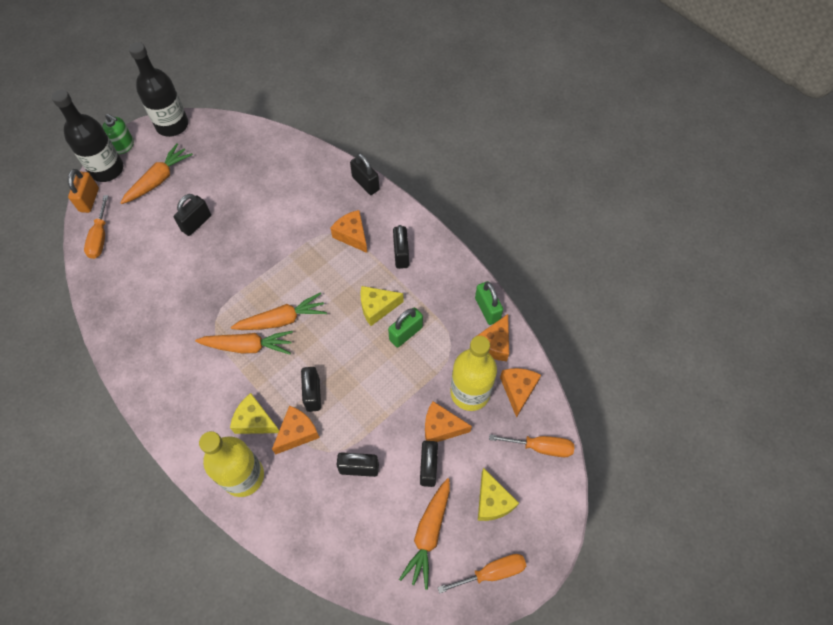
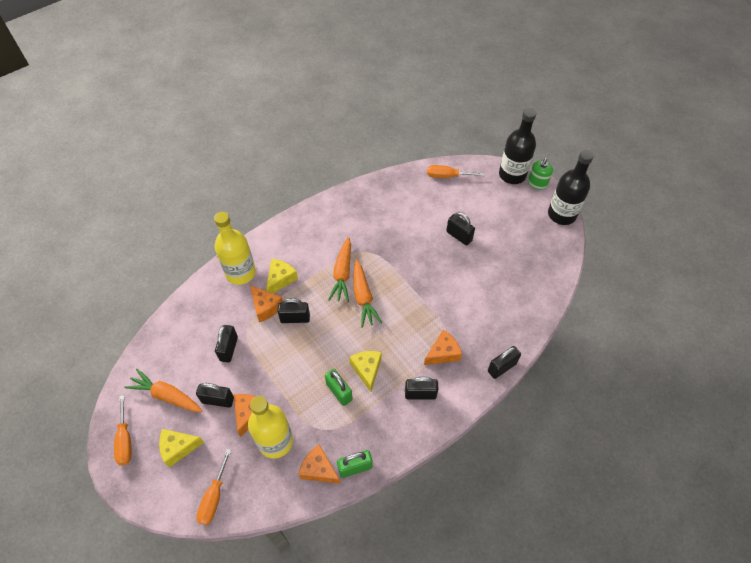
camera: 95 degrees right, 5 degrees down
(89, 200) = (482, 166): orange padlock -> none
(159, 180) = (502, 208): orange carrot -> none
(518, 390) = (270, 485): orange cheese -> none

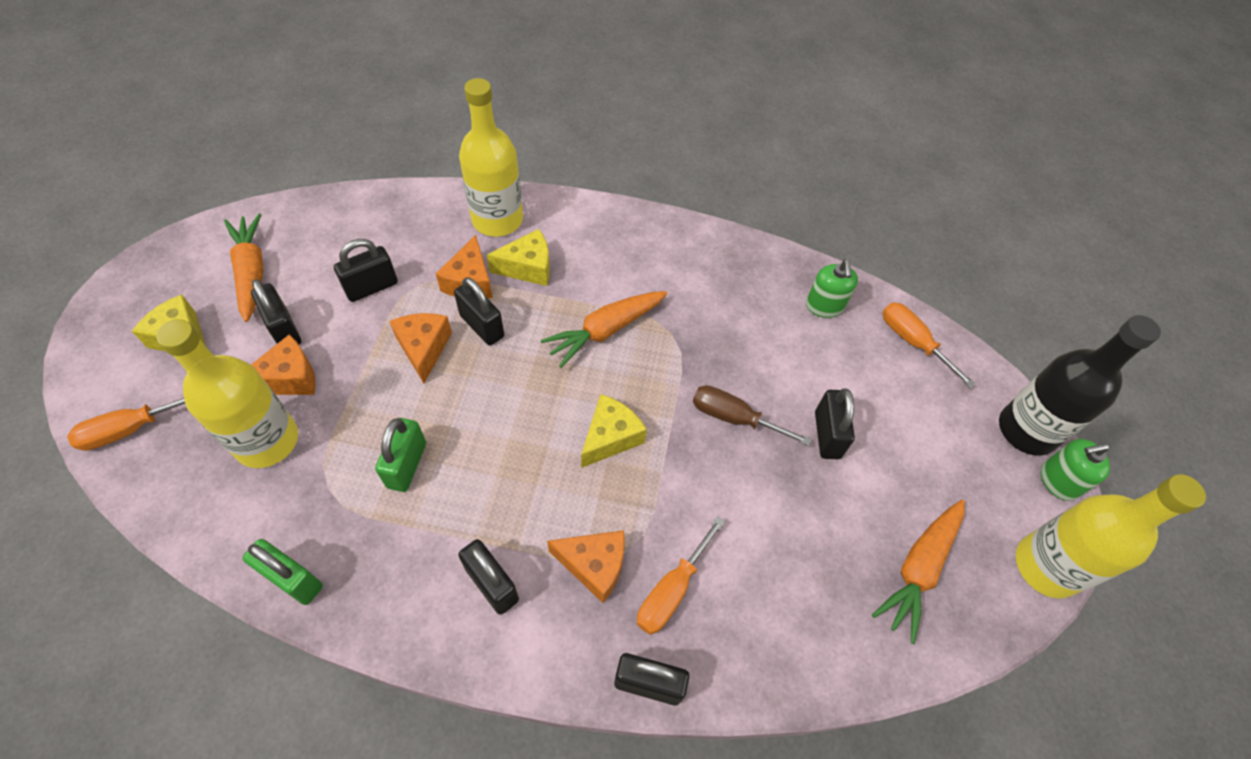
camera: 45 degrees right, 0 degrees up
(125, 440) = (157, 276): orange screwdriver -> orange screwdriver (671, 590)
(319, 469) = (257, 530): orange cheese -> orange cheese (423, 348)
(363, 297) = (592, 383): orange carrot -> orange carrot (918, 569)
(367, 370) = (473, 476): yellow cheese -> yellow cheese (610, 437)
(404, 190) = (824, 306): none -> green soap dispenser
(424, 260) = (734, 418): none -> brown screwdriver
(561, 214) = (1046, 566): black bottle -> yellow bottle

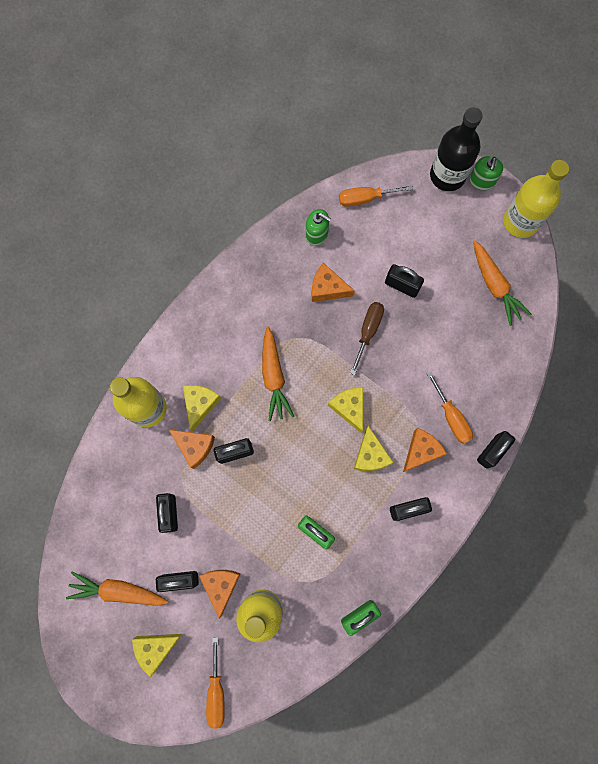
camera: 60 degrees left, 20 degrees up
(423, 348) = (236, 495): orange cheese -> orange cheese (327, 288)
(554, 494) = (370, 455): none -> yellow cheese
(734, 418) = (368, 331): brown screwdriver -> brown screwdriver turned 150 degrees clockwise

